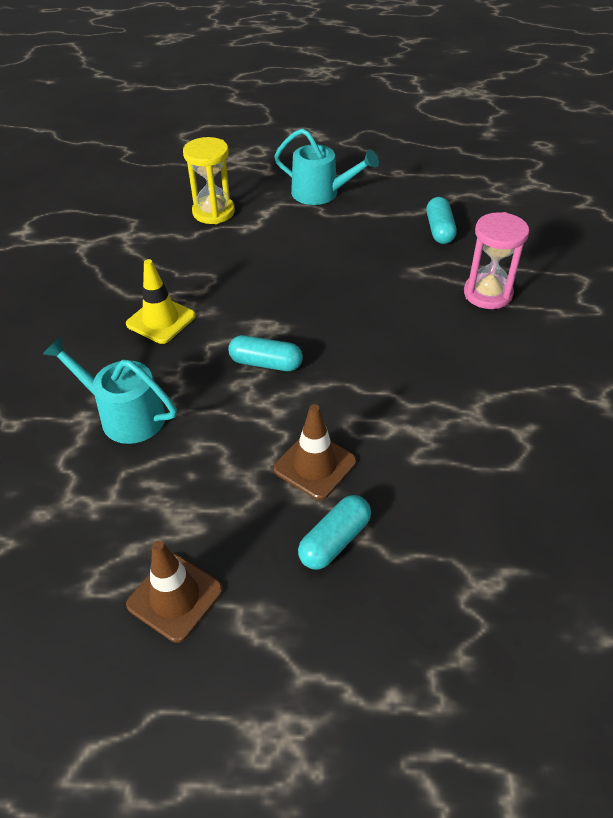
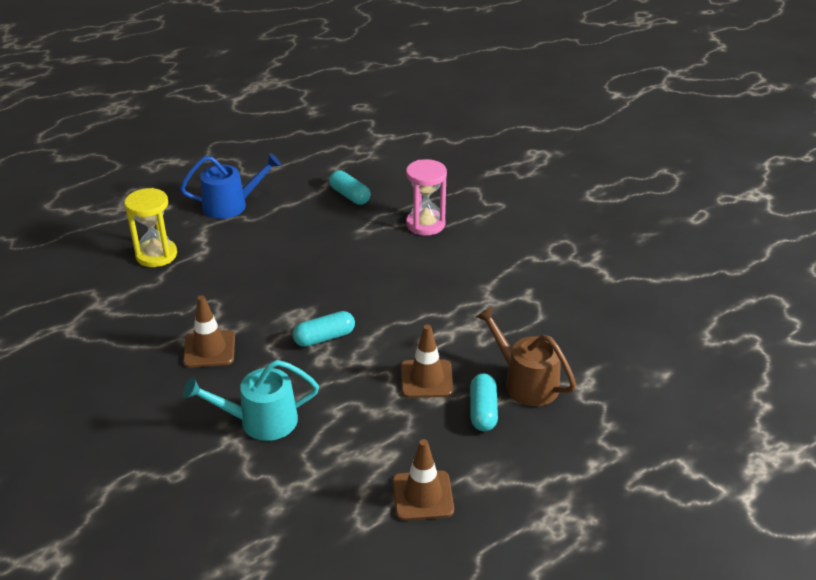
camera: 40 degrees left, 10 degrees down
(161, 320) = (209, 349): yellow traffic cone -> brown traffic cone
(321, 193) = (231, 205): turquoise watering can -> blue watering can
(416, 536) = (526, 382): none -> brown watering can

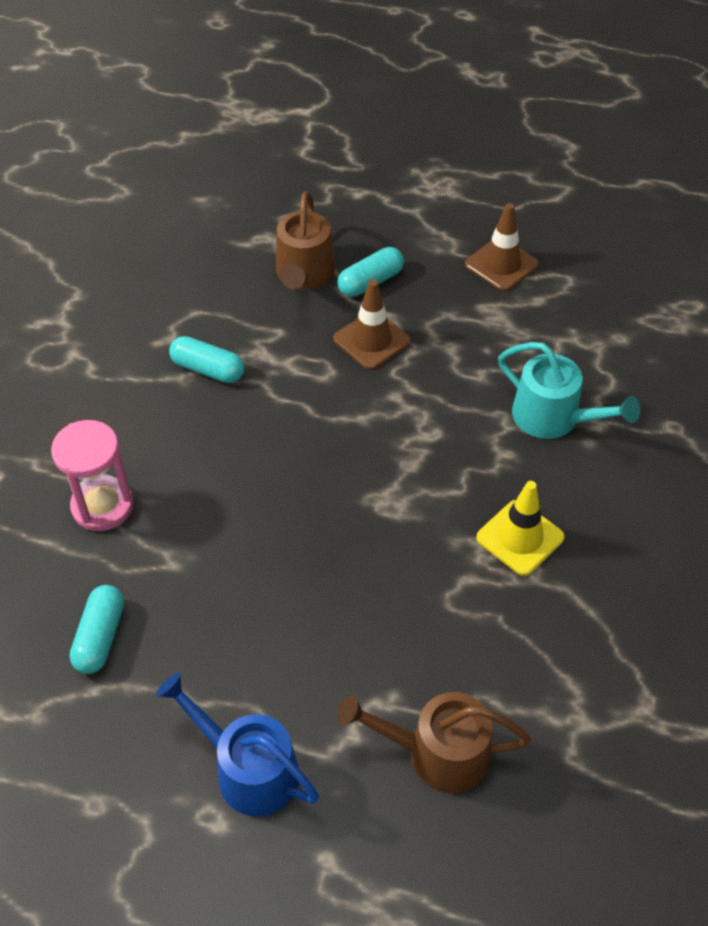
camera: 130 degrees left, 15 degrees up
(156, 255) = (437, 753): yellow hourglass -> brown watering can
(209, 349) = (520, 537): brown traffic cone -> yellow traffic cone
(324, 338) = (398, 454): turquoise capsule -> turquoise capsule (208, 369)

